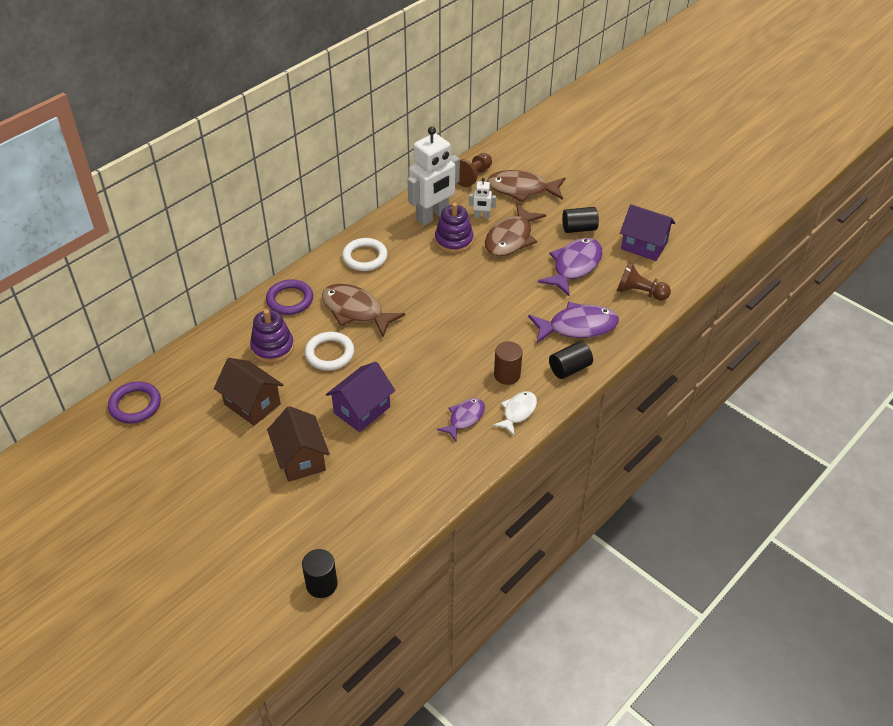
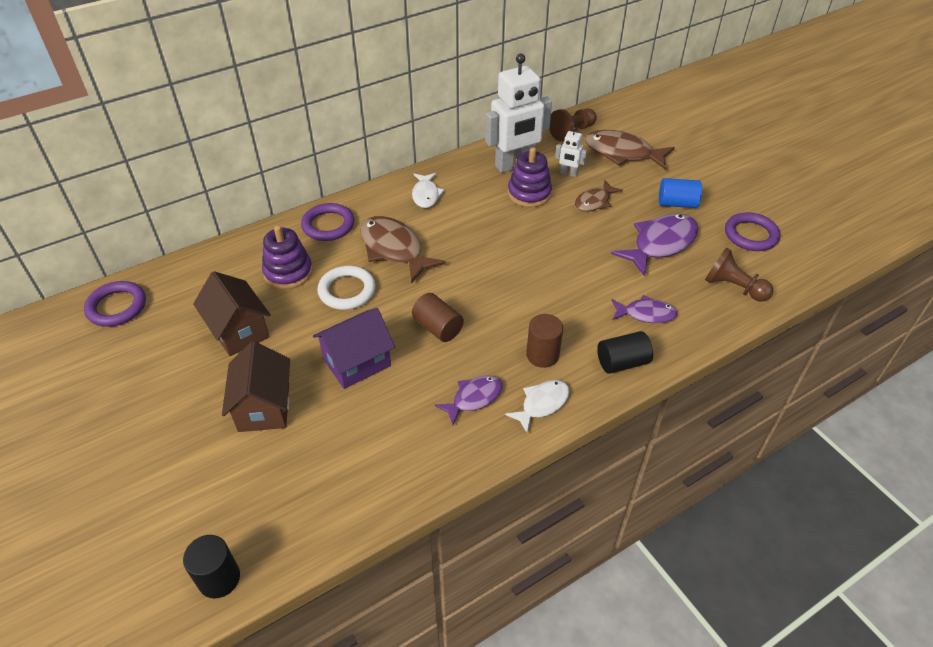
camera: 15 degrees right, 0 degrees up
(365, 257) = (426, 195): white ring -> white fish
(417, 369) = (438, 327): none -> brown cylinder
(511, 238) = (594, 201): brown fish -> brown fish, size x0.60
(578, 327) = (646, 314): purple fish -> purple fish, size x0.60
(579, 228) = (677, 204): black cylinder -> blue cylinder
(644, 246) = (751, 235): purple house -> purple ring

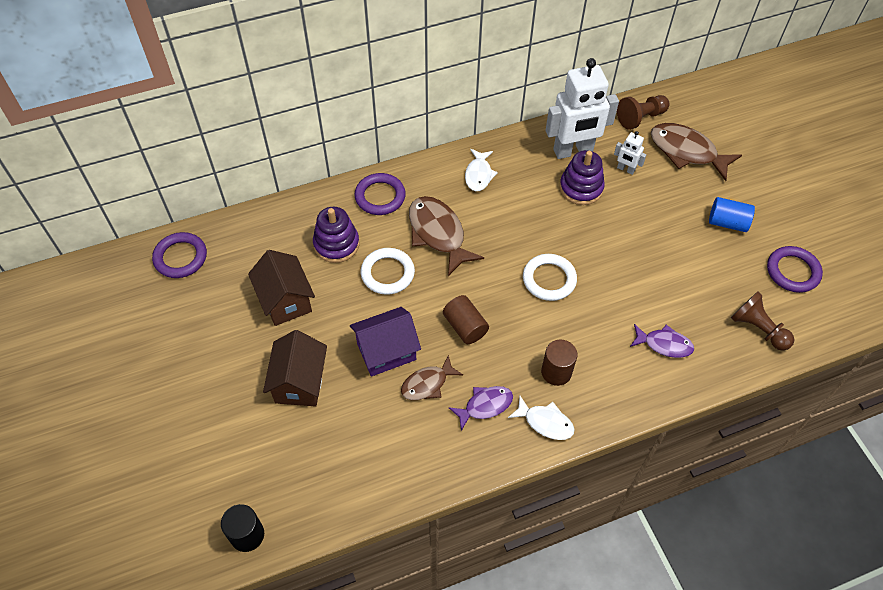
camera: 10 degrees right, 10 degrees up
(516, 273) = (549, 279): none -> white ring
(542, 404) = (545, 422): white fish -> white fish turned 60 degrees clockwise
(594, 201) = (644, 207): brown fish -> brown fish (427, 384)
(622, 362) = (629, 392): black cylinder -> none
(660, 244) = (698, 268): purple fish -> none

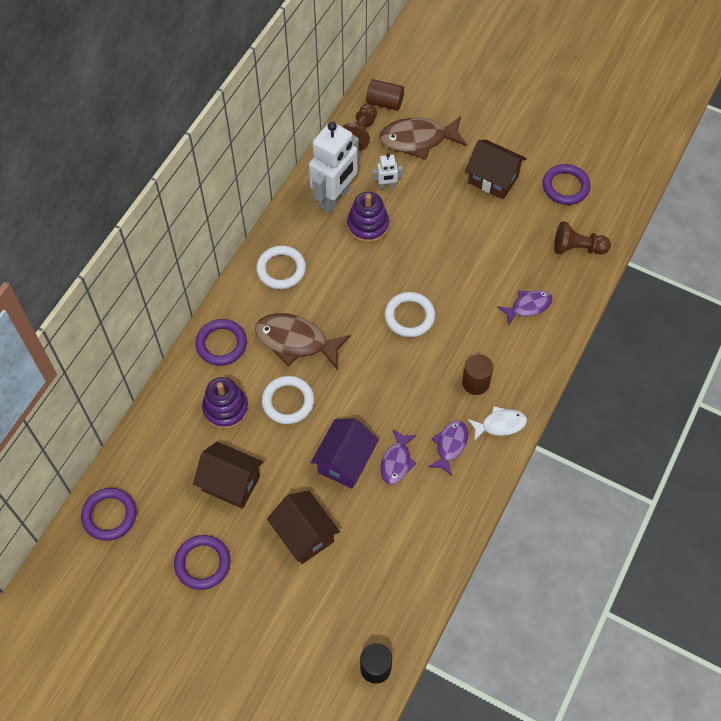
camera: 40 degrees left, 5 degrees up
(206, 343) = (202, 563): none -> purple ring
(427, 384) = (396, 461): brown fish -> purple fish
(465, 327) = (383, 399): brown cylinder -> brown cylinder (384, 102)
(478, 174) = (281, 269): white fish -> white ring
(727, 223) = (493, 179): blue cylinder -> brown house

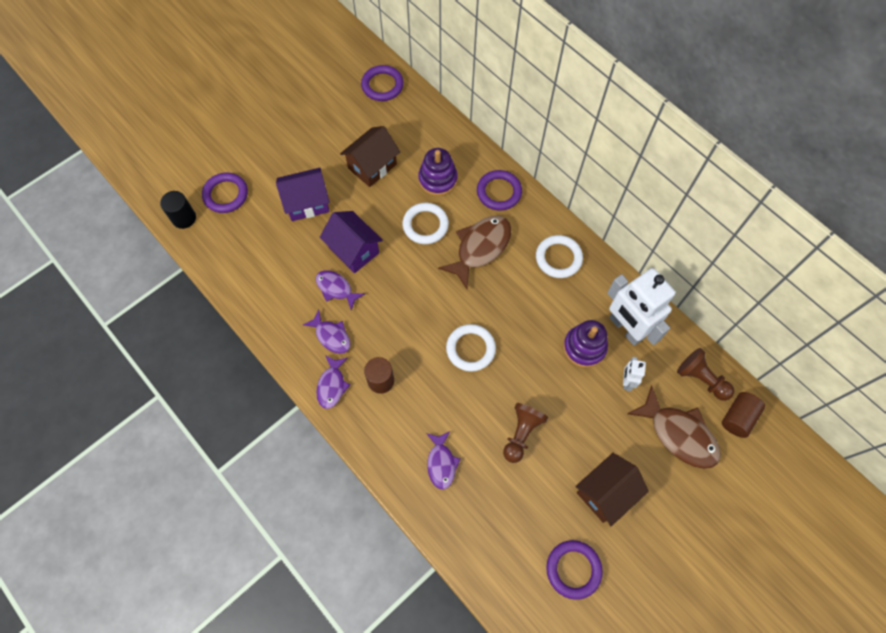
camera: 110 degrees right, 5 degrees up
(202, 563) = (318, 132): purple ring -> purple ring (226, 194)
(304, 534) = (307, 203): brown house -> purple house
(418, 139) = (679, 434): brown fish -> brown fish turned 120 degrees clockwise
(500, 424) = (332, 385): white fish -> purple fish
(577, 248) = (491, 546): brown pawn -> brown pawn (521, 434)

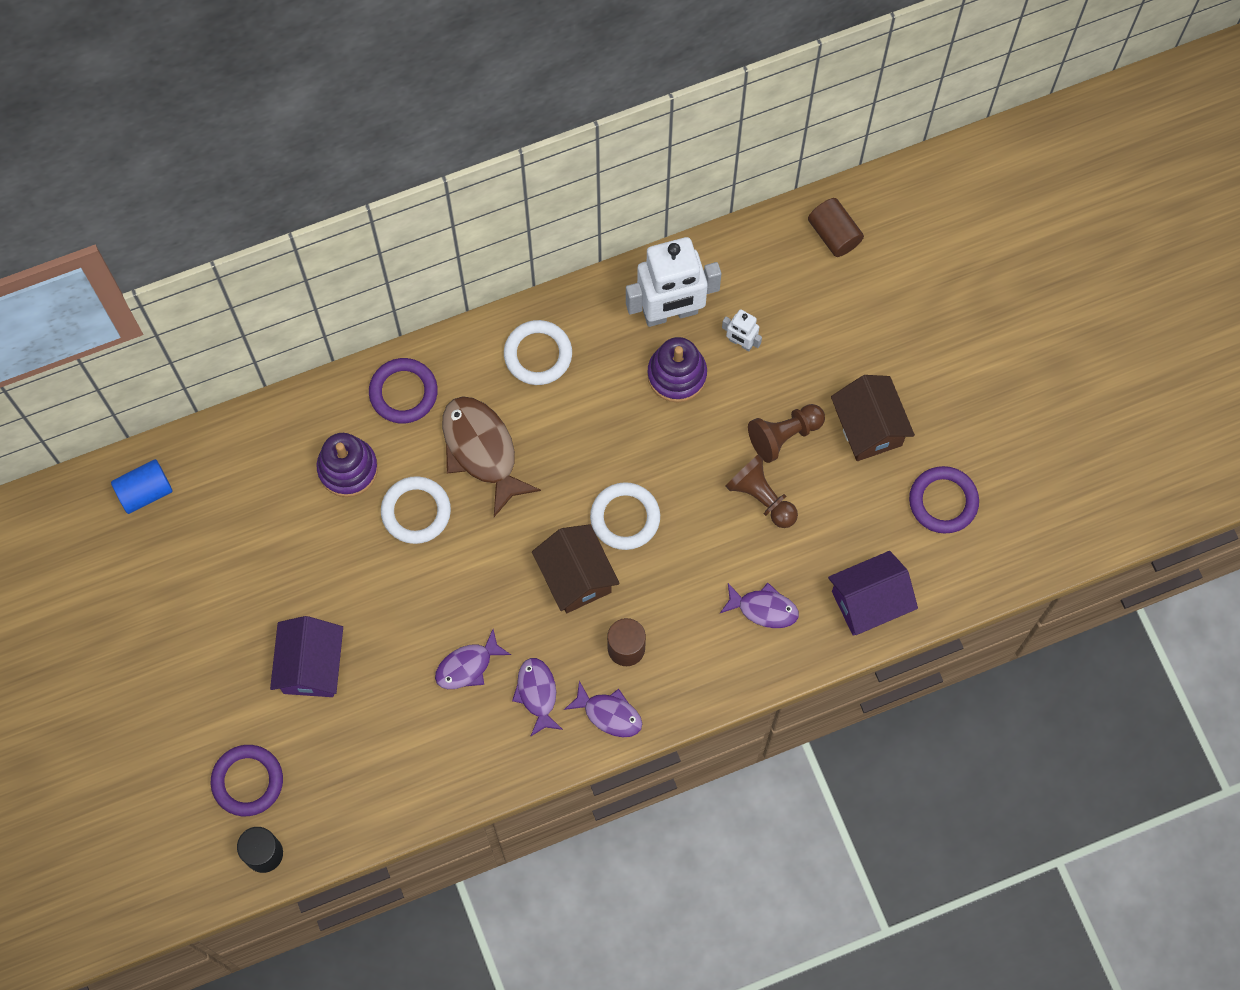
camera: 70 degrees left, 5 degrees up
(331, 336) = (537, 694): purple fish -> purple fish turned 75 degrees counterclockwise
(354, 250) = (416, 623): purple house -> purple house (869, 602)
(372, 166) = (286, 553): brown house -> brown house (576, 577)
(382, 85) = (145, 492): purple ring -> blue cylinder
(679, 434) = (829, 311): brown fish -> none
(701, 379) = (770, 253): brown pawn -> brown pawn (784, 435)

